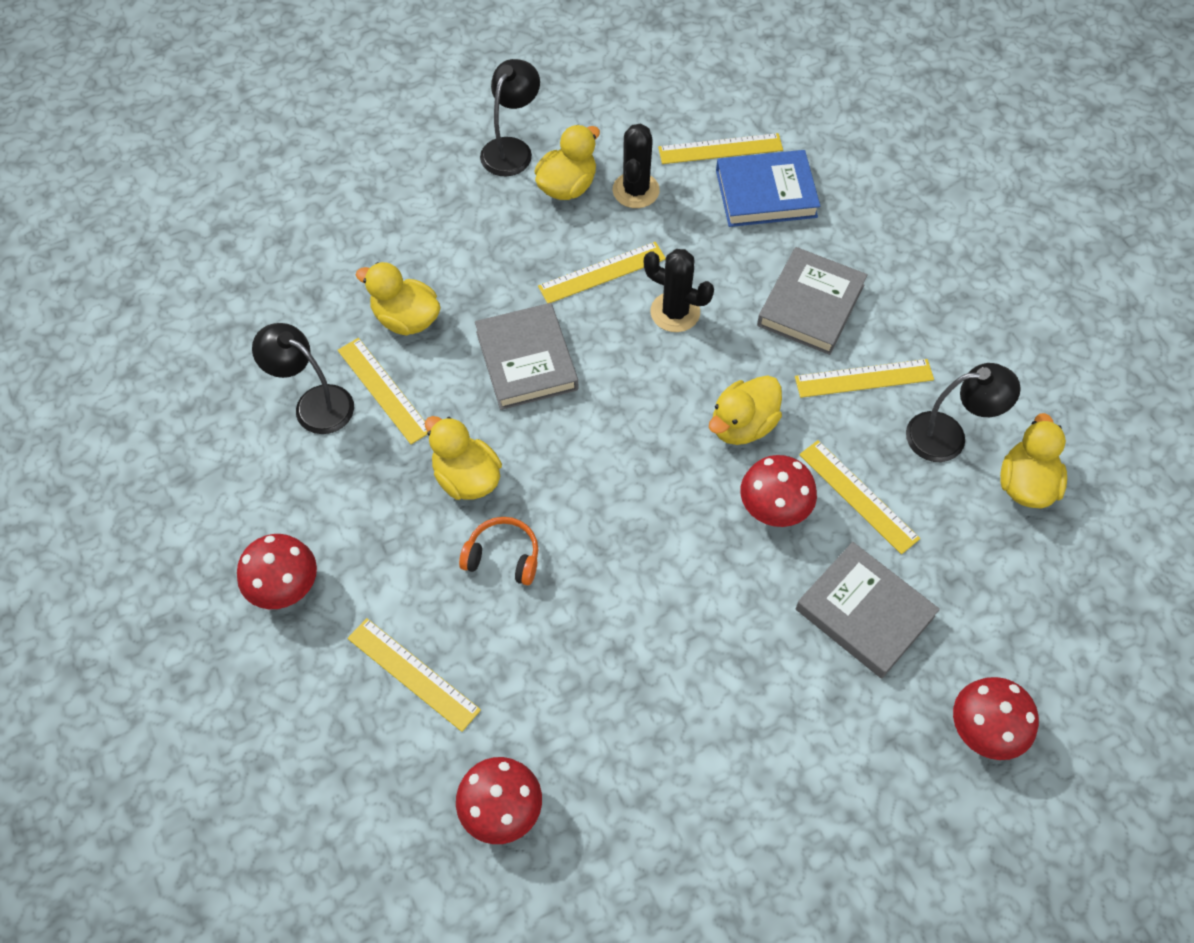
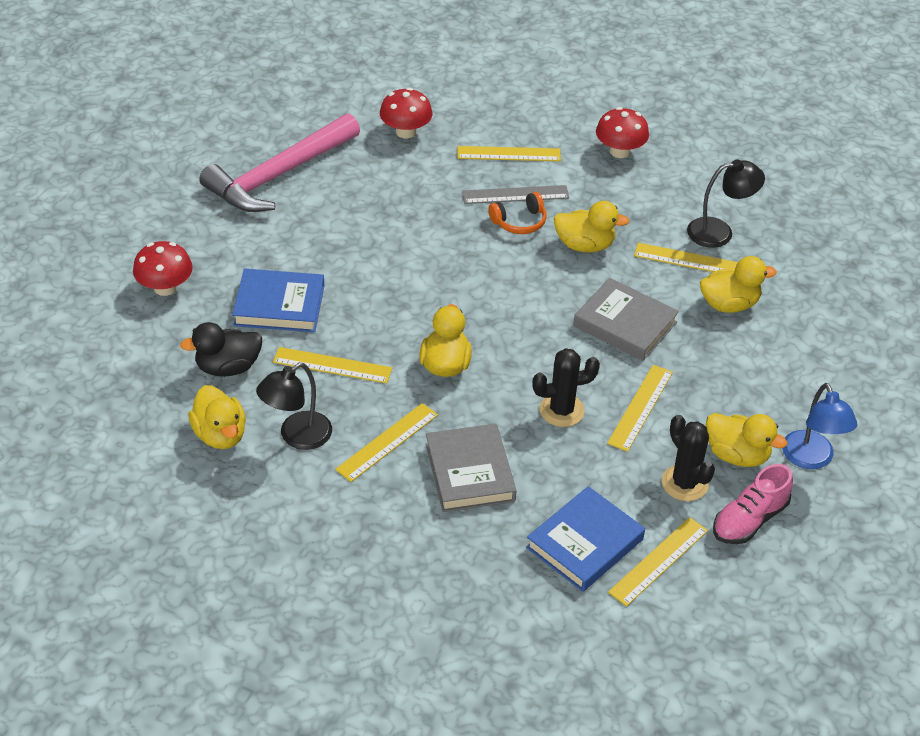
camera: 140 degrees right, 15 degrees down
(469, 600) = (515, 195): none -> grey ruler
(511, 149) = (811, 459): black lamp -> blue lamp
(567, 186) = (737, 455): yellow duck -> yellow duck turned 60 degrees counterclockwise
(616, 136) = (749, 520): none -> pink shoe
(727, 839) = (279, 175): none -> pink hammer
(774, 507) = (382, 330): red mushroom -> none
(864, 613) = (279, 305): grey book -> blue book
(972, 563) = (228, 367): none -> black duck

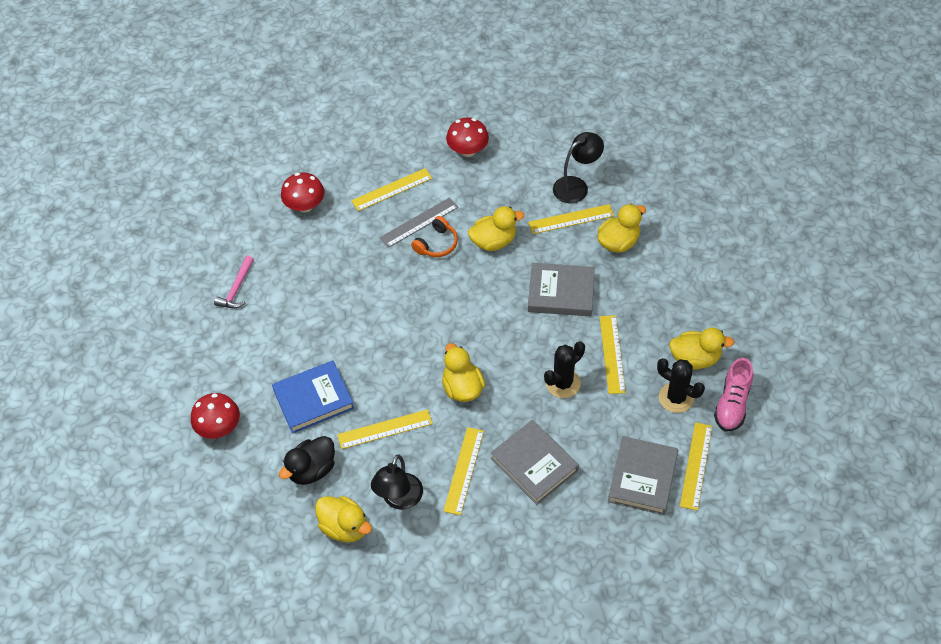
camera: 25 degrees left, 10 degrees up
(279, 175) = (237, 289): pink hammer -> pink hammer, size x0.44
(584, 543) = (642, 478): blue book -> grey book
(811, 459) = (742, 337): blue lamp -> none

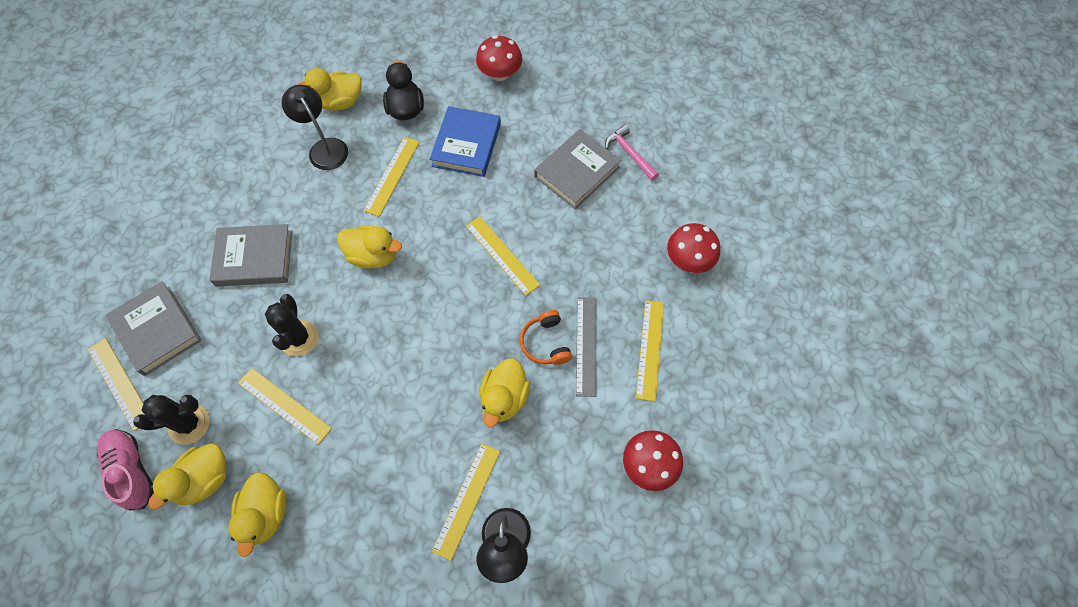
camera: 125 degrees right, 10 degrees up
(464, 470) = (302, 205): yellow ruler -> yellow ruler (502, 255)
(561, 293) = (389, 414): grey book -> grey book (577, 172)
(618, 242) = (395, 525): yellow duck -> yellow duck (266, 513)

